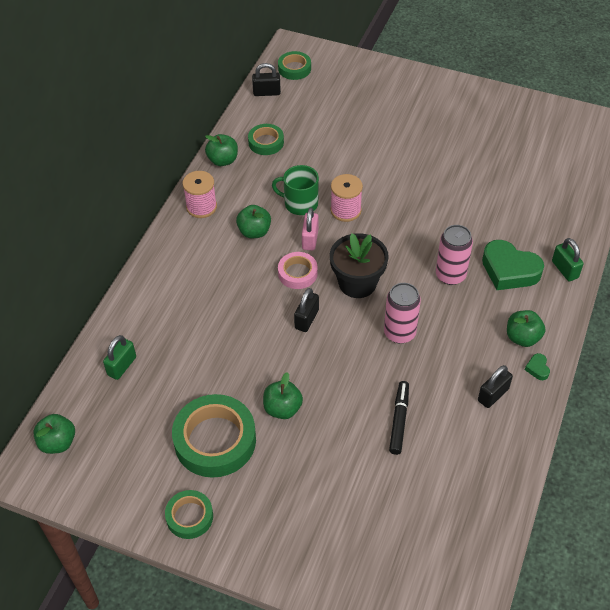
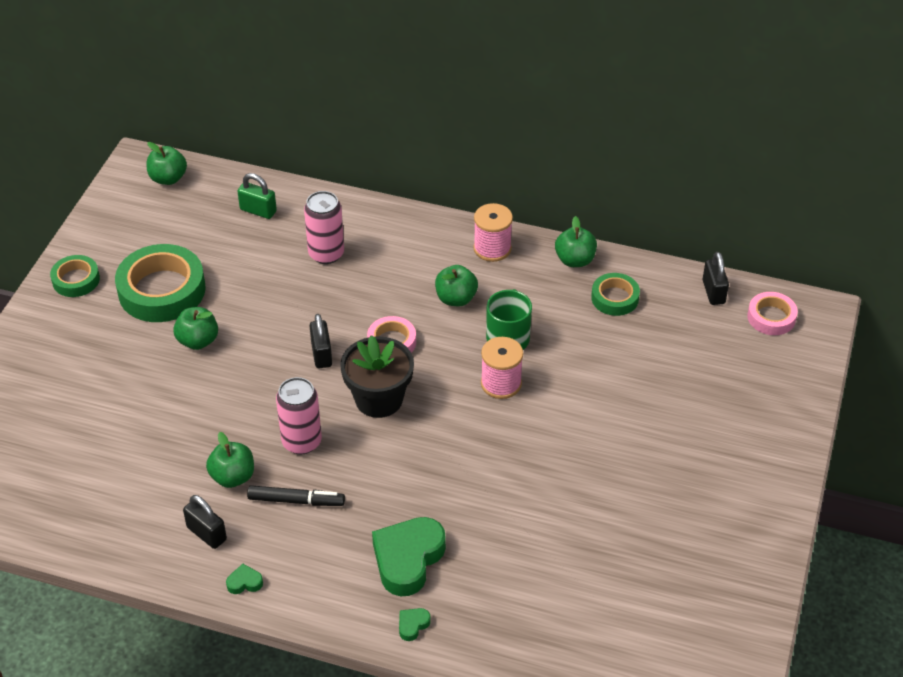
camera: 85 degrees right, 5 degrees down
(294, 68) = (771, 317): green tape -> pink tape
(306, 319) = (321, 354): black padlock -> black padlock turned 60 degrees clockwise
(310, 239) = (447, 351): pink padlock -> none
(399, 420) = (176, 442): black marker -> black marker (296, 501)
(450, 275) = (396, 494): pink can -> pink can (326, 254)
(522, 337) = (294, 569): green apple -> green apple (233, 477)
(565, 269) = (412, 625): green padlock -> green heart

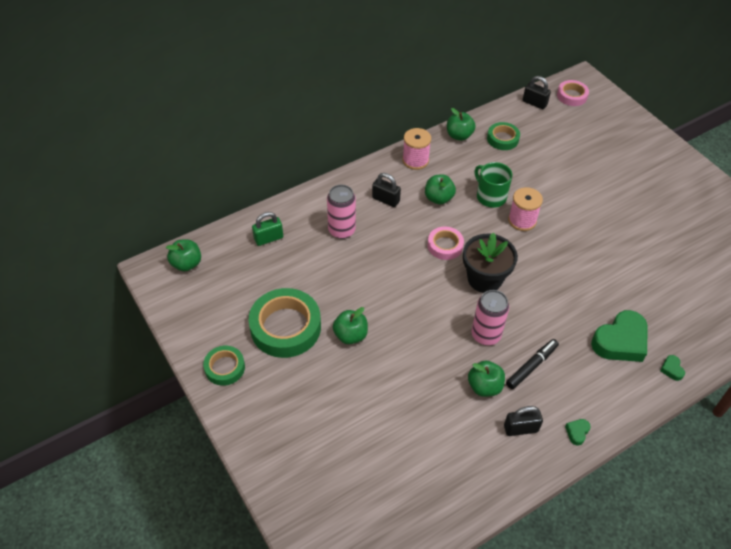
camera: 50 degrees left, 5 degrees up
(321, 354) = (423, 282): black padlock -> black padlock (385, 200)
(408, 559) = (620, 341): green heart -> green heart turned 105 degrees counterclockwise

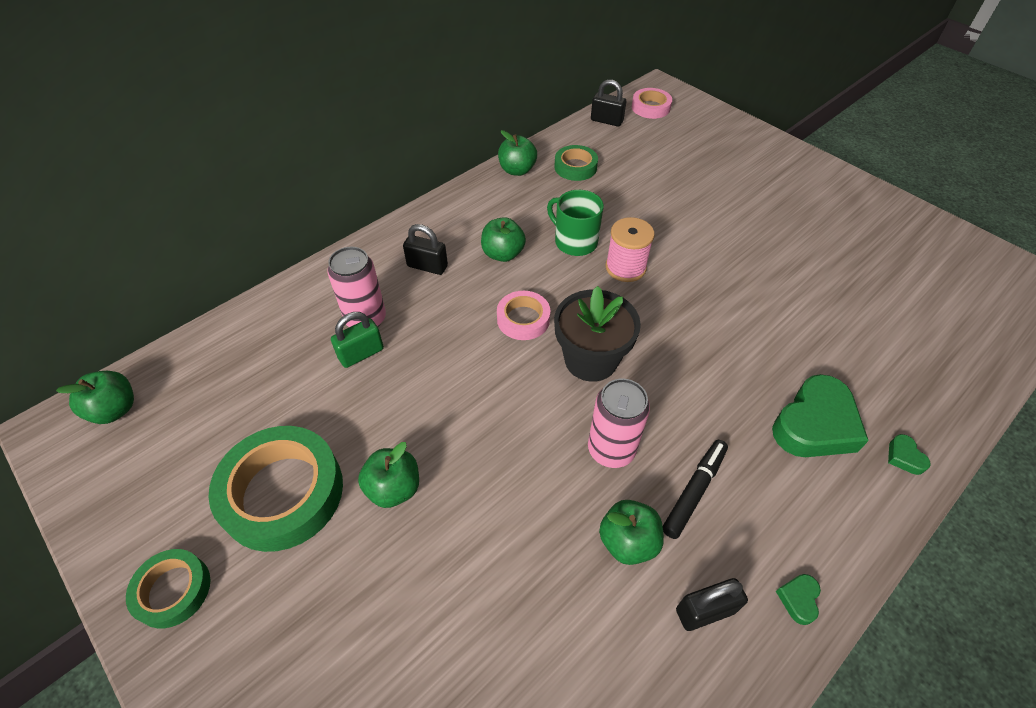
camera: 10 degrees left, 0 degrees up
(268, 238) = (252, 348): green padlock -> green padlock (361, 354)
(415, 160) = (462, 208): pink spool -> none

